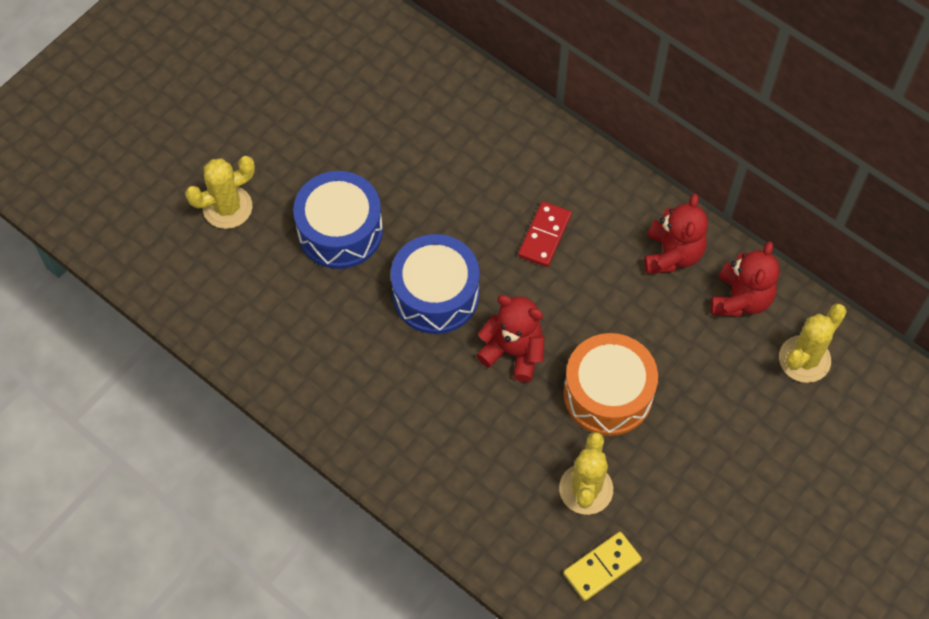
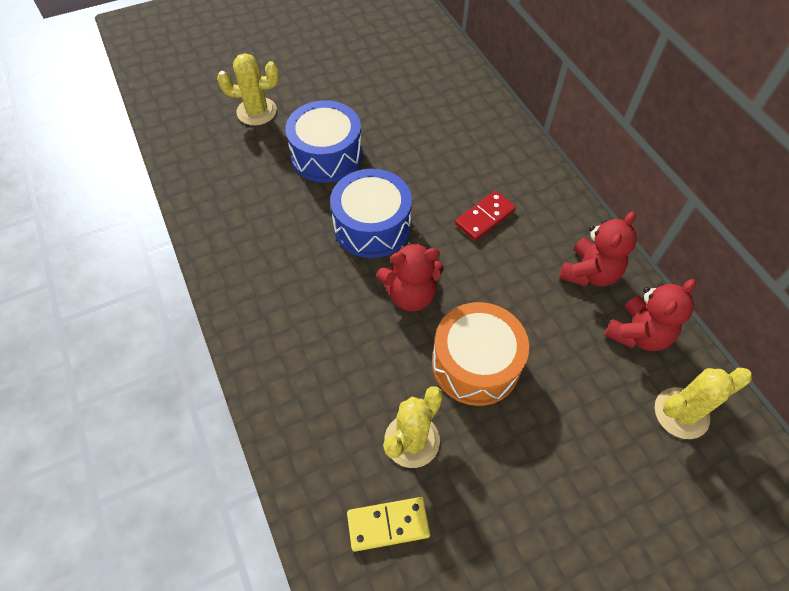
camera: 25 degrees right, 5 degrees down
(513, 352) = (410, 294): red teddy bear -> red teddy bear turned 120 degrees clockwise

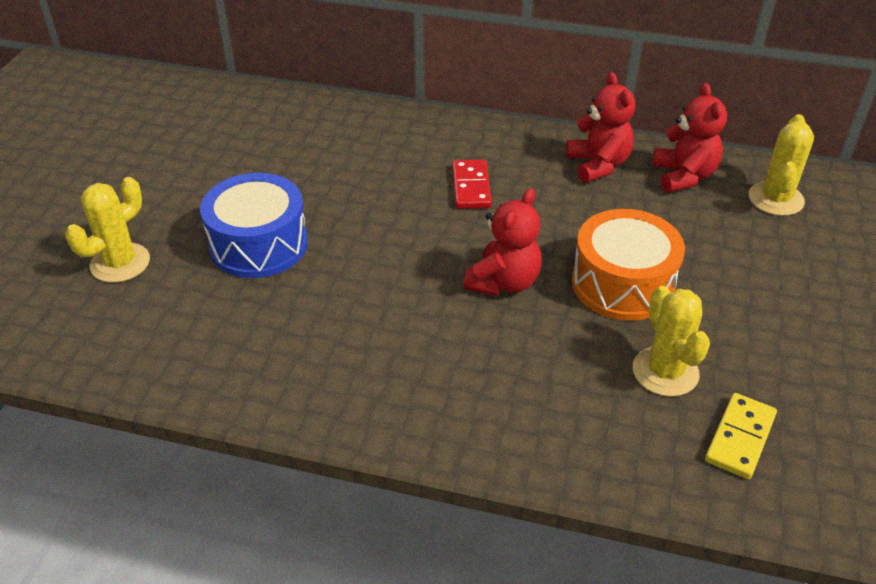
camera: 50 degrees left, 15 degrees down
(372, 226) = (392, 263): blue drum -> none

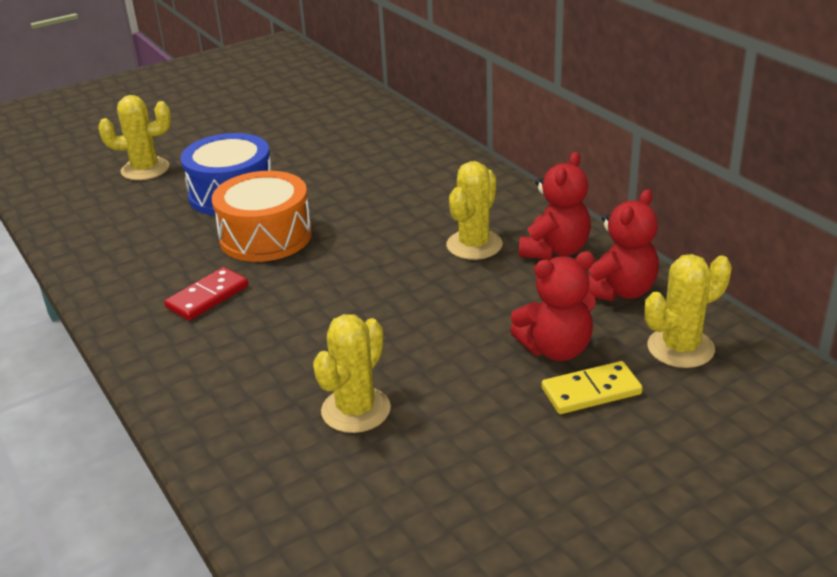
camera: 45 degrees right, 10 degrees down
(471, 187) = (426, 221): red domino -> red domino (207, 297)
(504, 282) = (343, 291): red teddy bear -> red teddy bear (556, 349)
(538, 189) = (474, 245): none -> yellow cactus
(622, 284) = (428, 337): orange drum -> orange drum (266, 236)
(740, 438) = (332, 485): yellow domino -> yellow domino (591, 391)

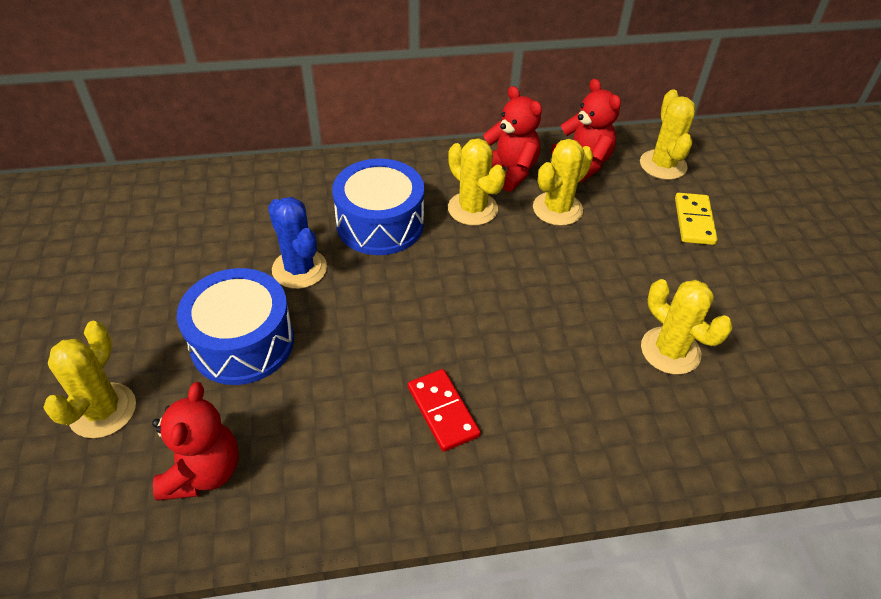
camera: 70 degrees left, 15 degrees up
(266, 236) = (357, 337): orange drum -> none
(325, 190) = (299, 269): none -> blue cactus
(410, 206) = (380, 223): none -> blue drum
(521, 292) = (557, 209): none -> yellow cactus
(556, 349) = (639, 218): red teddy bear -> red teddy bear (203, 472)

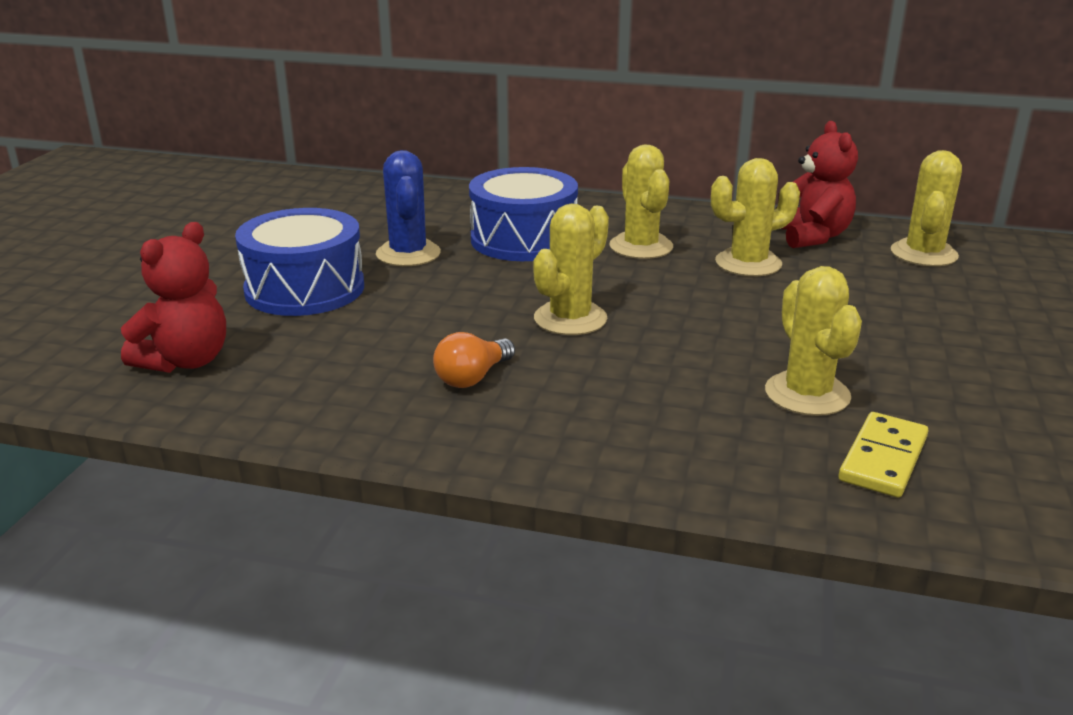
camera: 25 degrees right, 20 degrees down
(103, 410) = (134, 304): yellow cactus -> yellow cactus (570, 319)
(443, 411) = (472, 378): red domino -> orange light bulb
(509, 171) = (711, 228): red teddy bear -> none
(694, 221) = (932, 302): yellow domino -> yellow domino (883, 459)

